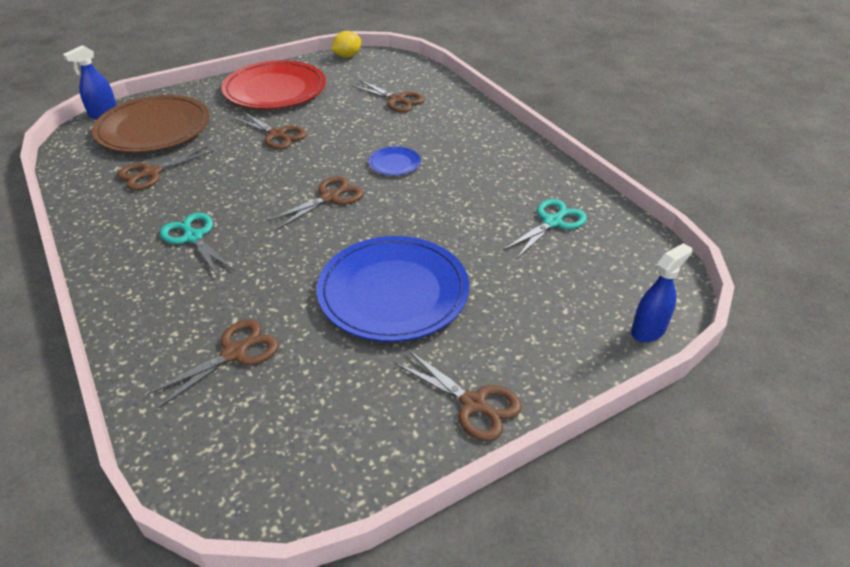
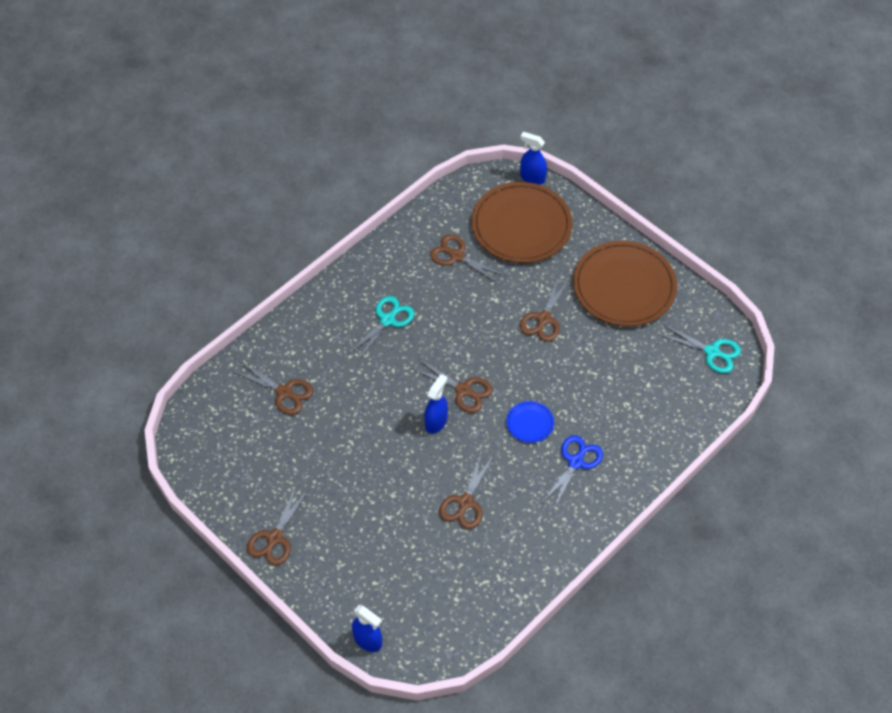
camera: 75 degrees right, 15 degrees up
(275, 89) = (624, 286): red plate -> brown plate
(347, 56) = (722, 323): yellow lemon -> none
(360, 224) = (436, 422): none -> blue spray bottle
(393, 292) = (364, 466): blue plate -> none
(396, 100) = (644, 394): brown scissors -> brown scissors (465, 502)
(452, 145) = (575, 462): none -> blue scissors
(552, 222) = (480, 562): turquoise scissors -> turquoise scissors (712, 352)

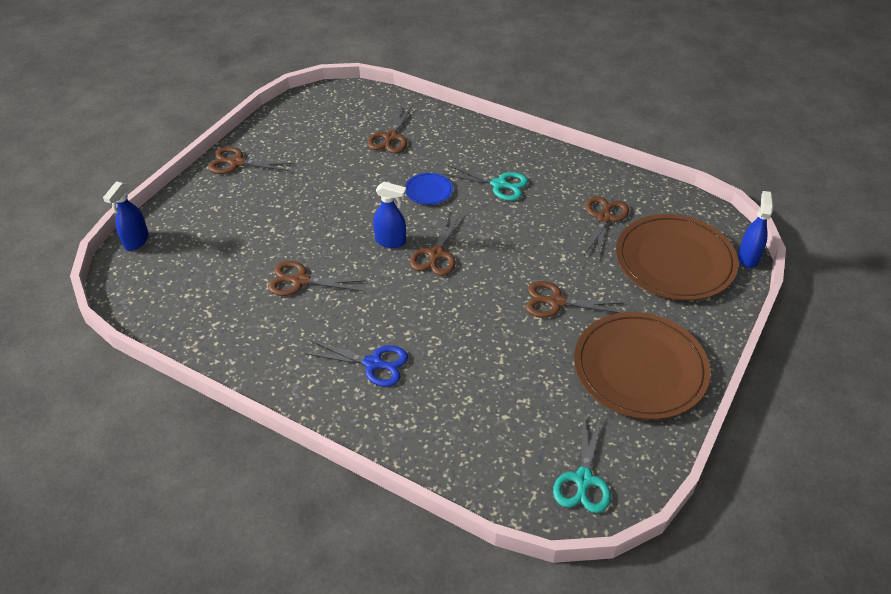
camera: 75 degrees right, 10 degrees down
(530, 423) = (413, 314): blue plate -> blue plate (428, 190)

